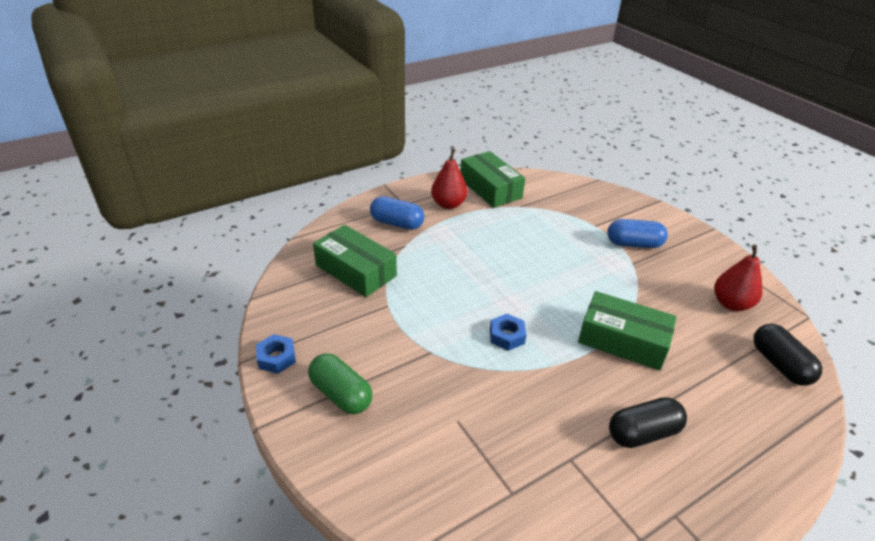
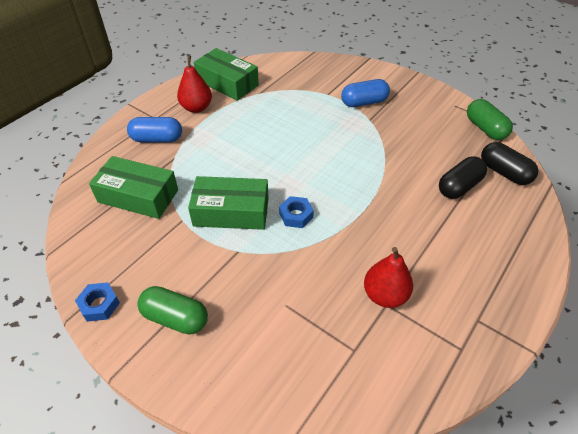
camera: 20 degrees left, 10 degrees up
(623, 340) = (387, 189): green box -> green box (231, 212)
(643, 433) = (431, 262): black capsule -> black capsule (459, 186)
(731, 304) = (453, 133): red pear -> red pear (385, 295)
(774, 310) = (485, 128): none -> green capsule

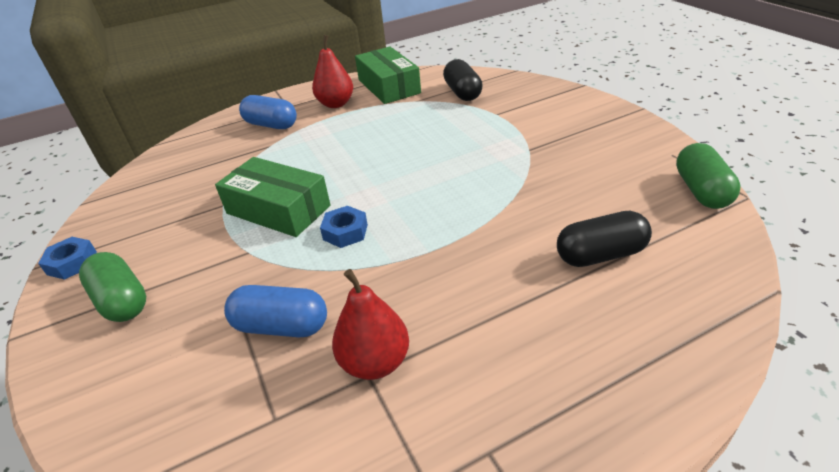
camera: 30 degrees right, 10 degrees down
(138, 196) = (204, 172): green box -> none
(364, 102) = (537, 129): blue capsule -> blue capsule (281, 326)
(504, 172) = (693, 254): black capsule -> black capsule (462, 92)

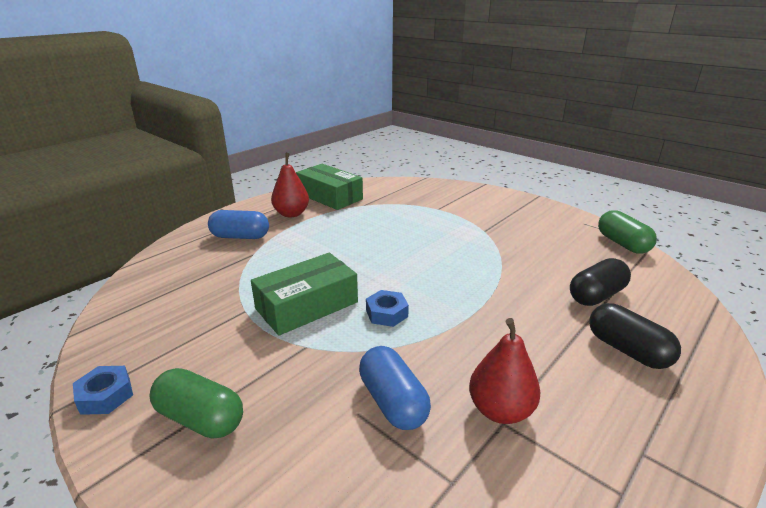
camera: 25 degrees left, 10 degrees down
(278, 209) = (307, 305): green box -> green box turned 45 degrees counterclockwise
(281, 326) = (393, 402): blue capsule -> blue capsule turned 75 degrees clockwise
(462, 92) = (397, 196): black capsule -> black capsule (627, 350)

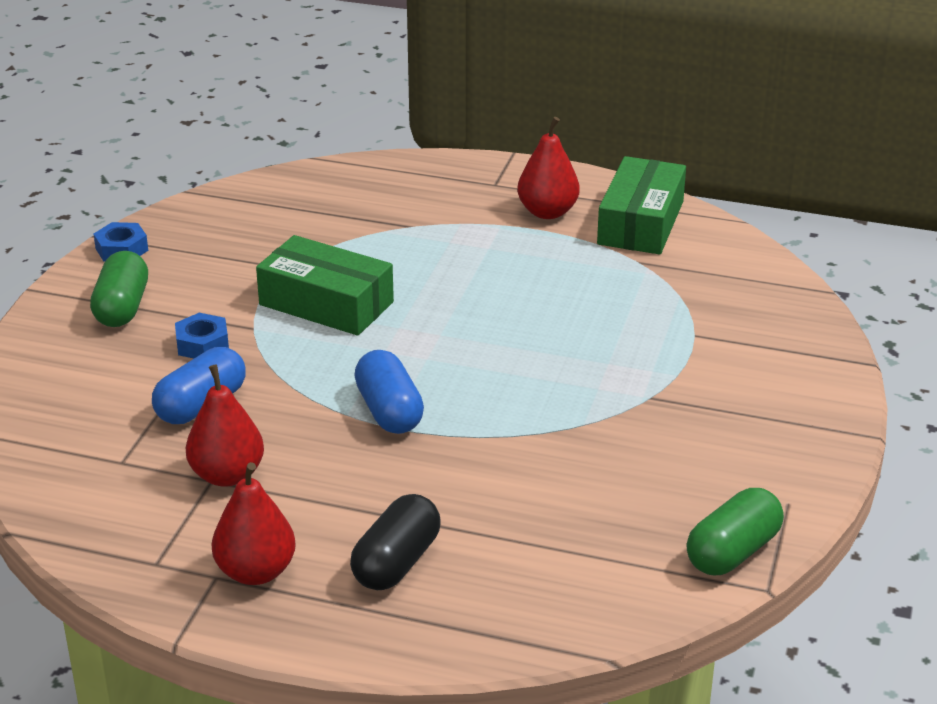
camera: 65 degrees right, 5 degrees up
(240, 237) = (445, 200): blue capsule -> blue capsule (389, 411)
(386, 313) = (349, 363): blue nut -> blue nut (202, 344)
(596, 295) = (521, 530): black capsule -> none
(637, 425) = (256, 572): none -> red pear

